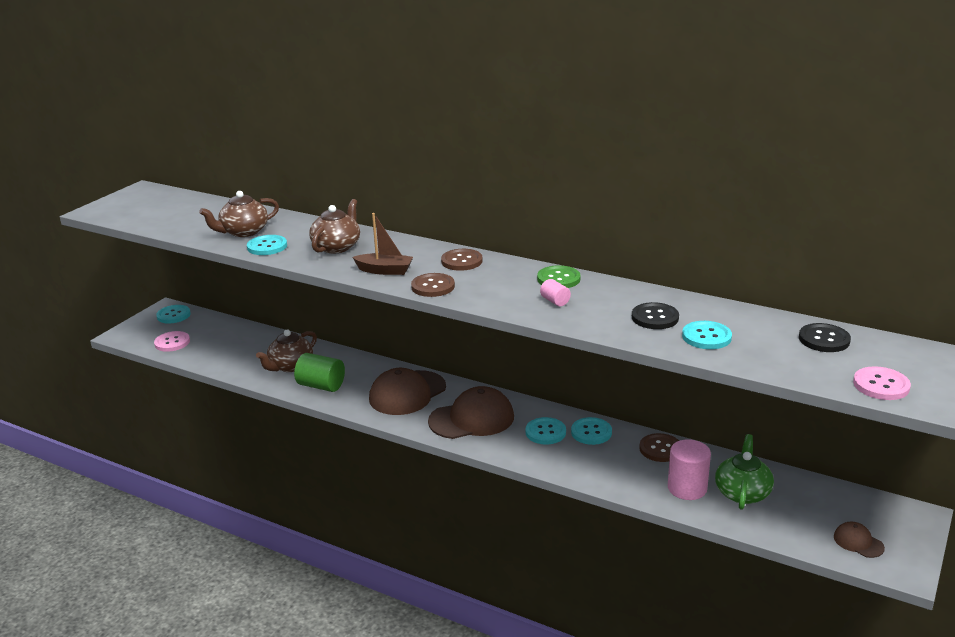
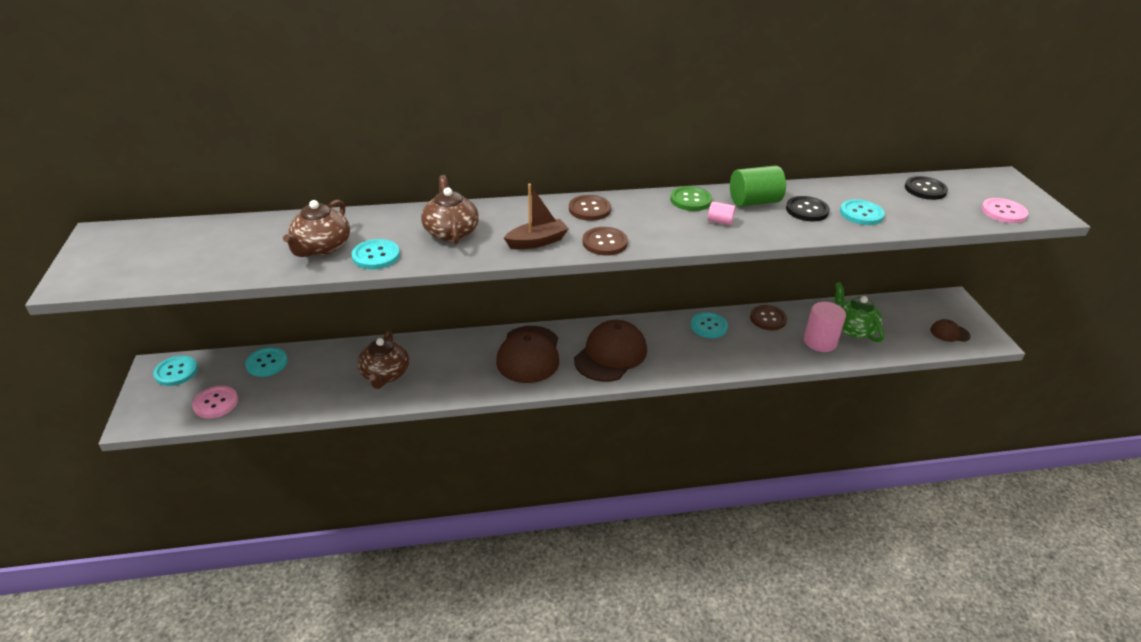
camera: 40 degrees left, 10 degrees up
(321, 386) = (441, 381): green cylinder -> green cylinder (754, 202)
(545, 432) = (678, 341): turquoise button -> turquoise button (267, 363)

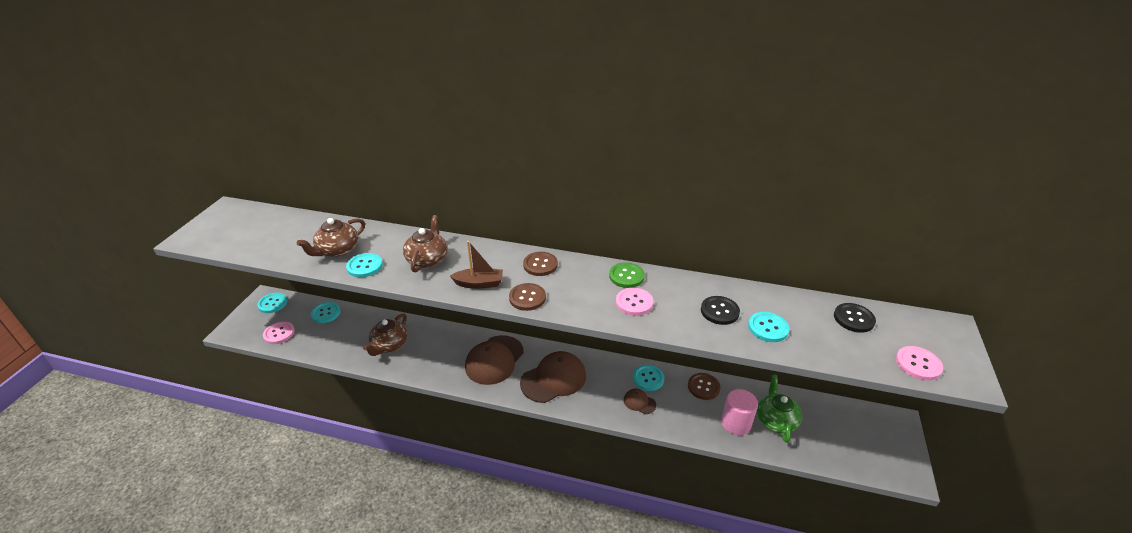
camera: 25 degrees right, 0 degrees up
(720, 221) = (634, 302): pink cylinder -> pink button
(754, 202) = (679, 291): green cylinder -> none
(949, 333) = (870, 454): brown cap -> brown cap (639, 402)

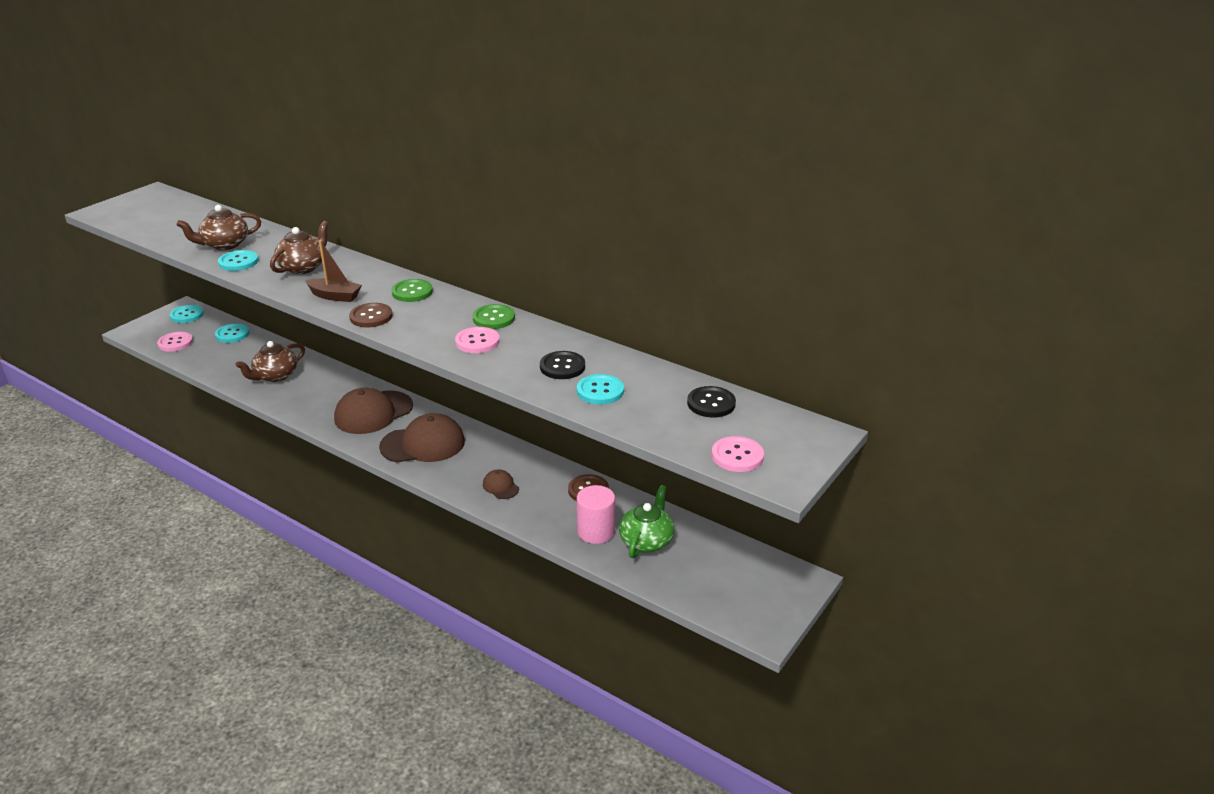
camera: 20 degrees right, 5 degrees down
(540, 265) = (412, 292): brown button -> green button
(648, 378) = (530, 467): turquoise button -> none

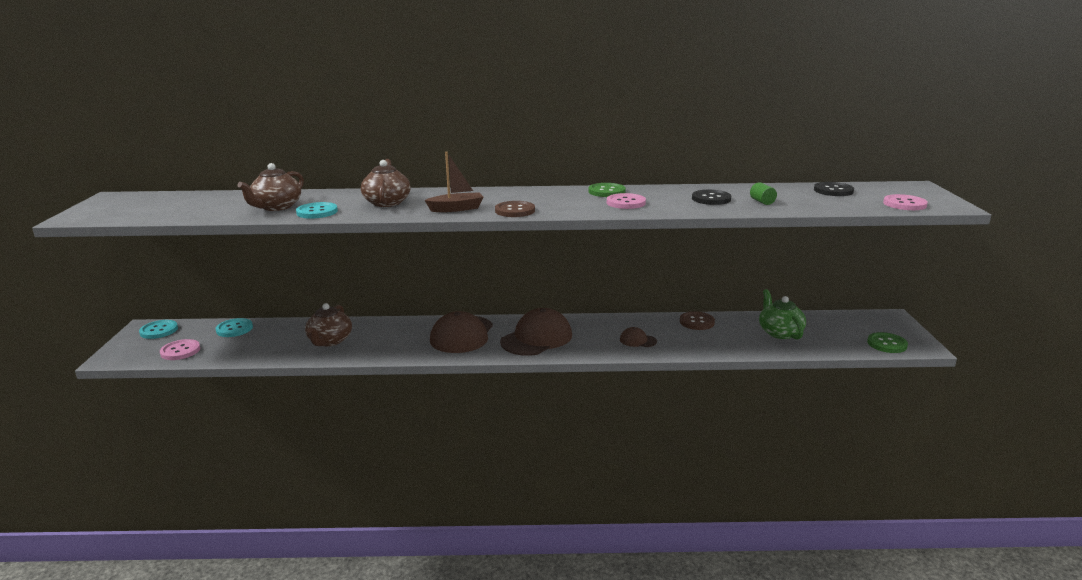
camera: 35 degrees left, 10 degrees down
(412, 292) = (513, 194): green button -> green button (887, 344)
(596, 532) = (742, 339): pink cylinder -> none
(600, 391) = (762, 202): turquoise button -> green cylinder

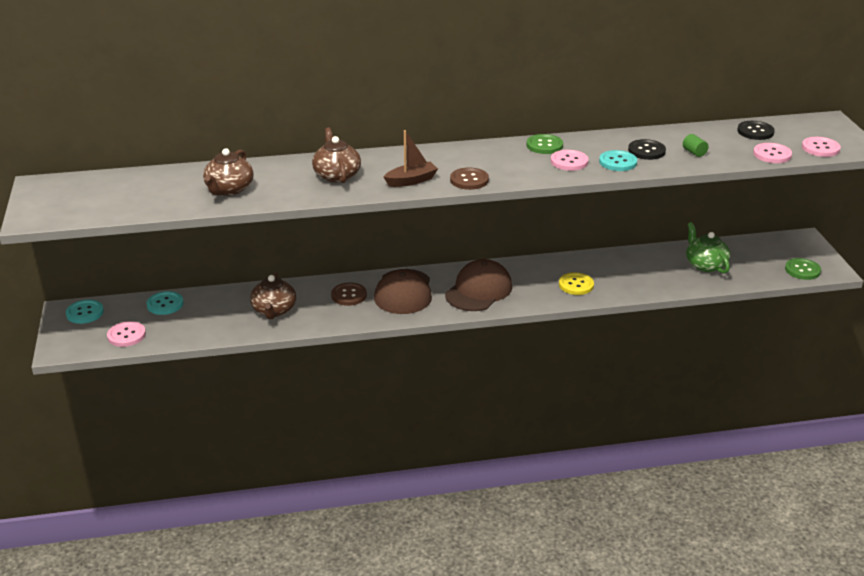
camera: 10 degrees left, 10 degrees up
(317, 212) = (276, 194): turquoise button -> turquoise button (618, 162)
(638, 340) = (576, 285): brown cap -> yellow button
(697, 322) = (626, 258): brown button -> brown button (349, 295)
(848, 206) = (772, 154): none -> pink button

